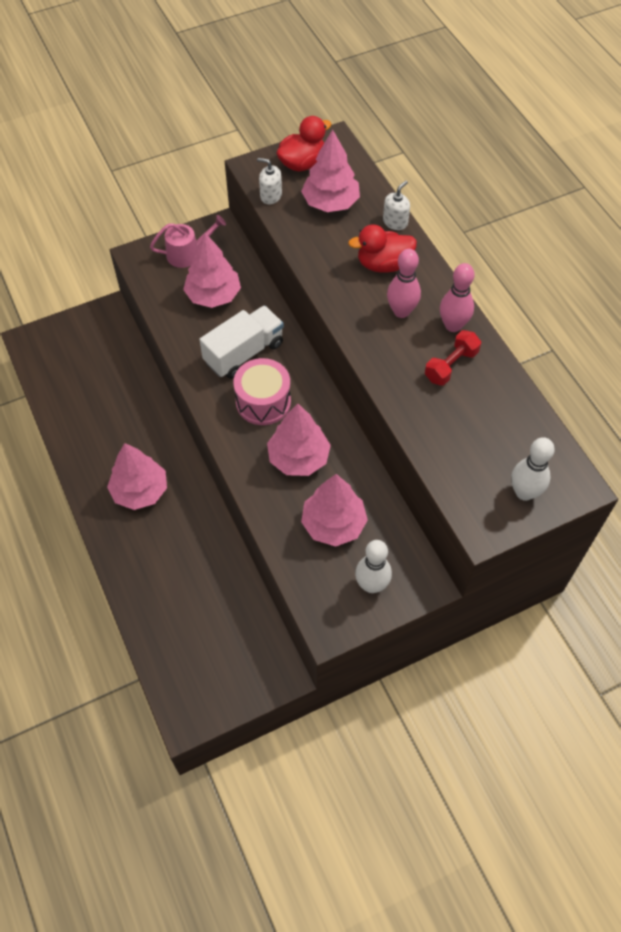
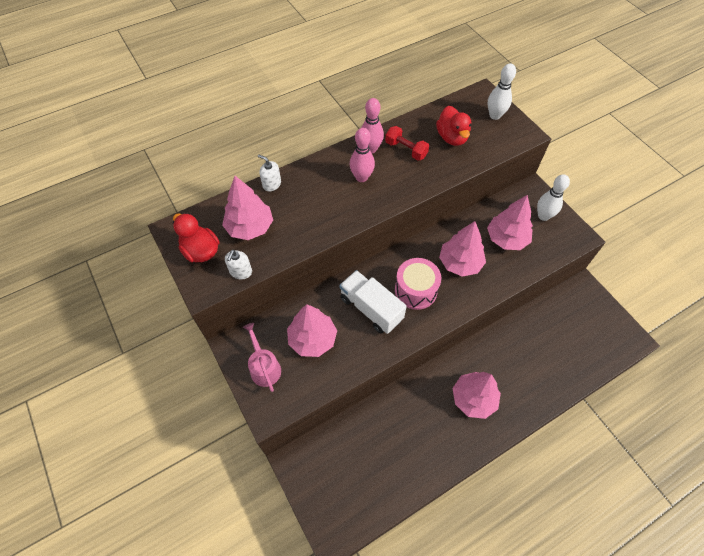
camera: 95 degrees left, 0 degrees up
(383, 264) = (316, 190): red duck -> red duck (452, 137)

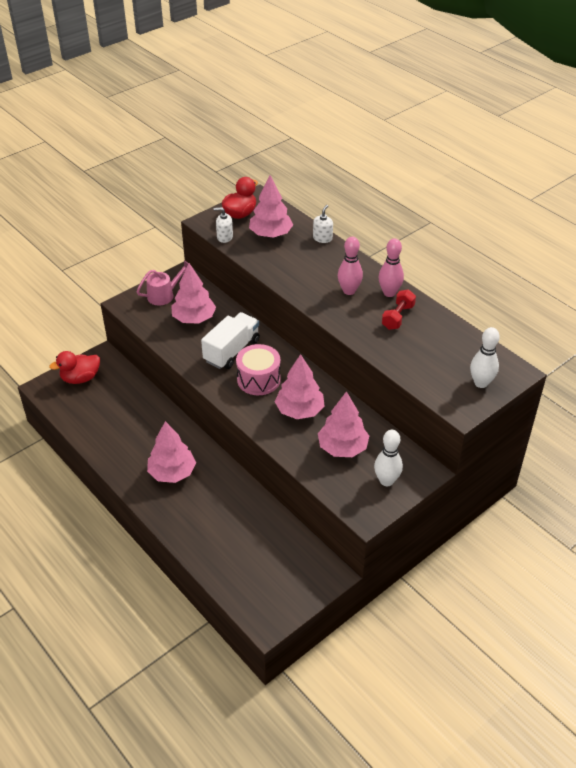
camera: 80 degrees right, 15 degrees down
(452, 137) = (429, 350): red duck -> red duck (80, 378)

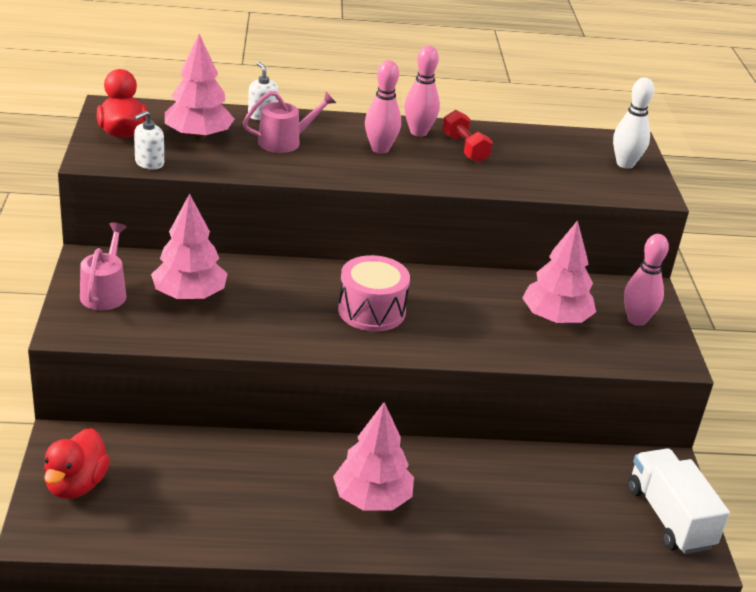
camera: 55 degrees left, 10 degrees down
(232, 351) = (293, 301): white truck -> white truck (669, 517)
(299, 410) = (461, 312): pink tree -> none
(307, 260) = (285, 141): none -> pink watering can
(386, 481) = (636, 320): white bowling pin -> pink bowling pin

